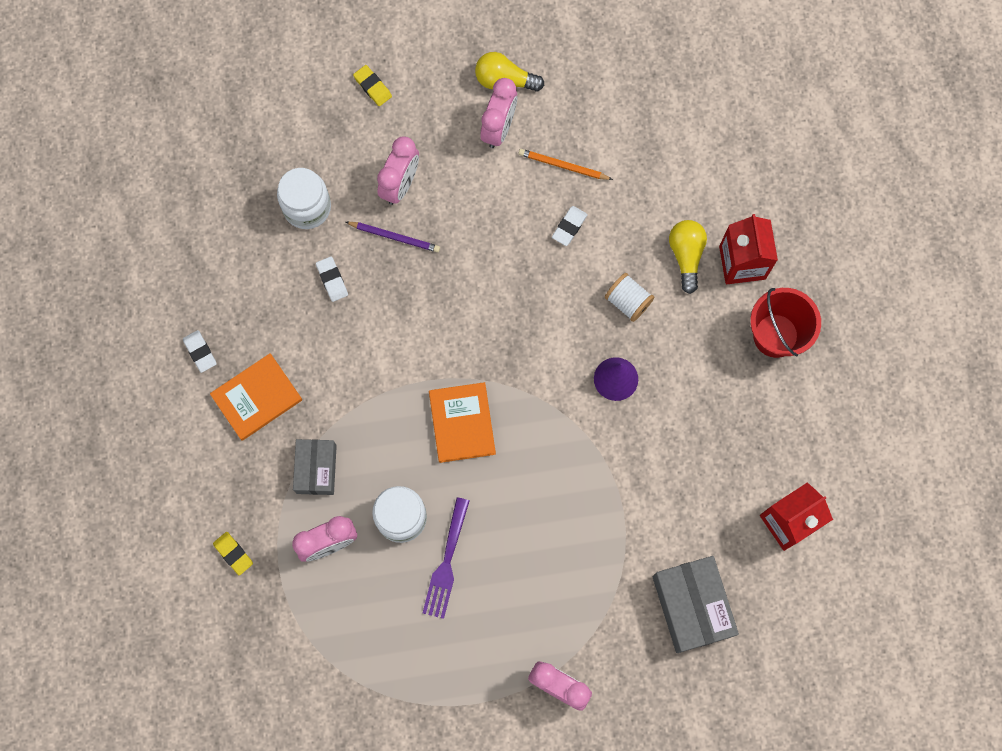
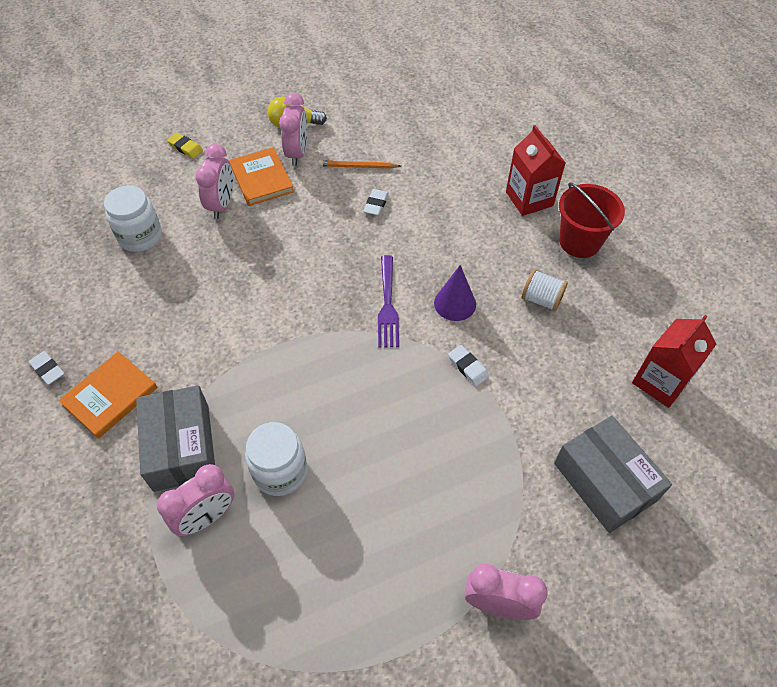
camera: 15 degrees left, 20 degrees down
(233, 553) = (99, 555): yellow eraser -> none
(316, 469) = (181, 447): grey box -> grey box, size x1.54
(332, 280) = (172, 284): white eraser -> white eraser (468, 367)
(394, 237) = (224, 241): purple pencil -> none
(446, 563) = (338, 504): purple fork -> purple fork (387, 305)
(462, 423) = (322, 371): orange book -> orange book (261, 179)
(628, 301) = (444, 245): white spool -> white spool (541, 299)
(686, 255) = (481, 204): yellow light bulb -> none

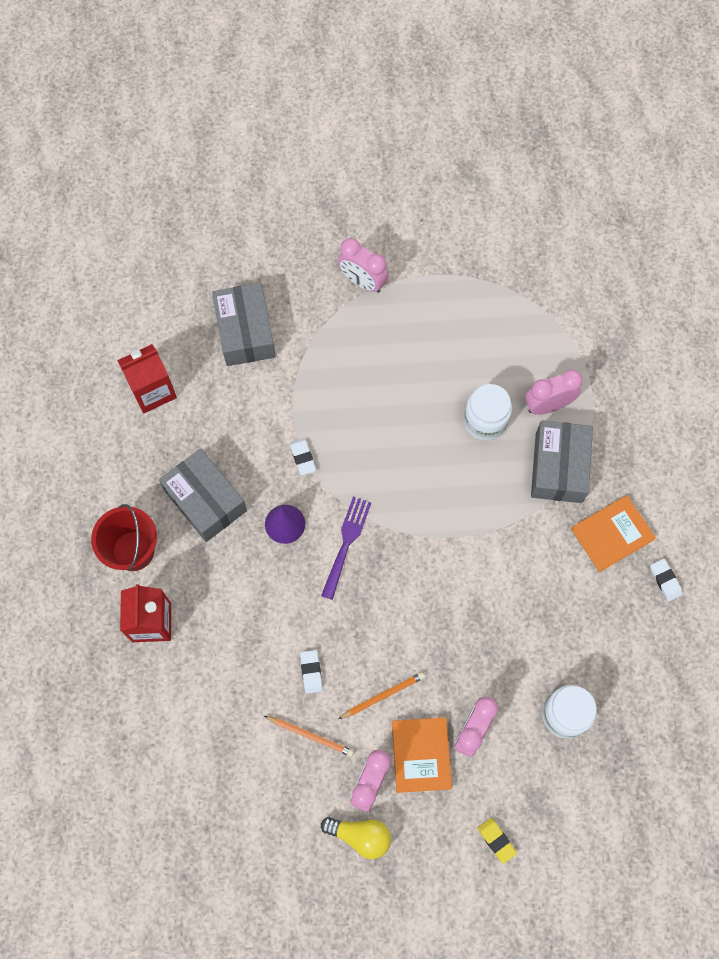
camera: 160 degrees left, 15 degrees up
(308, 206) = (382, 695): none -> orange pencil
(376, 204) = (311, 672): white eraser -> white eraser turned 45 degrees counterclockwise
(541, 299) = (205, 500): white spool -> grey box

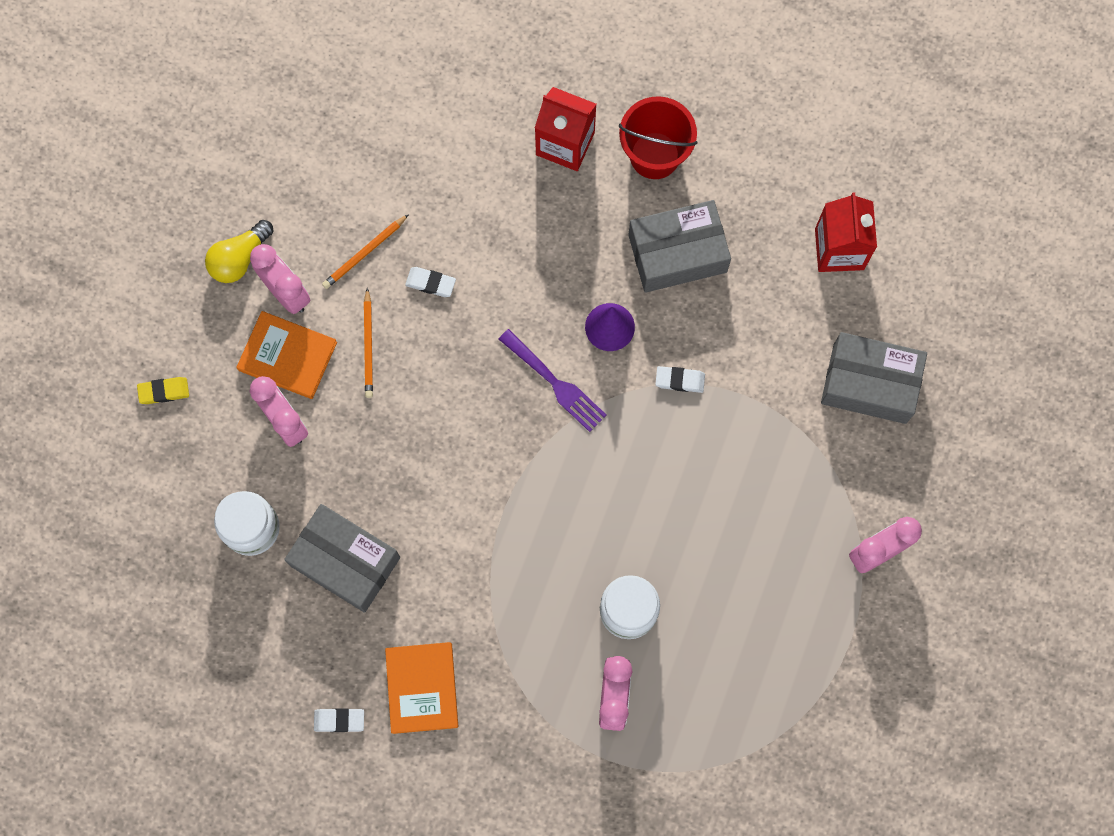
camera: 115 degrees right, 5 degrees up
(558, 467) = (531, 668): grey box -> grey box (345, 561)

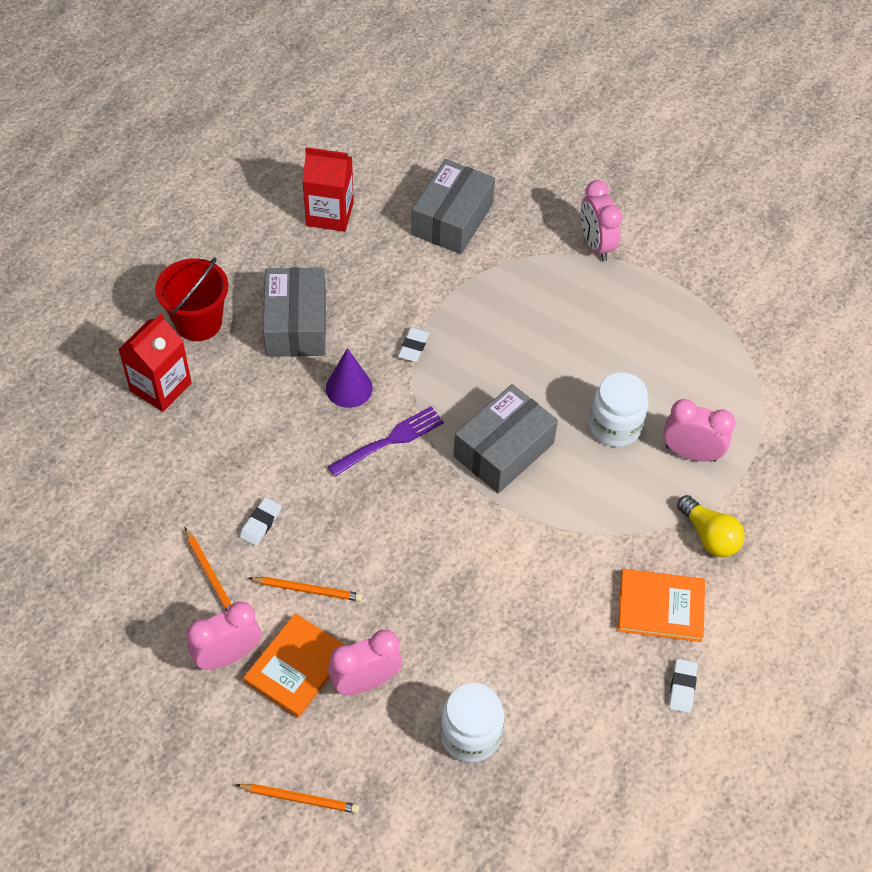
camera: 80 degrees left, 20 degrees down
(164, 391) = (300, 798): yellow eraser -> orange pencil
(239, 258) = (176, 694): yellow light bulb -> yellow light bulb (709, 535)
(345, 561) = (523, 652): grey box -> grey box (503, 450)

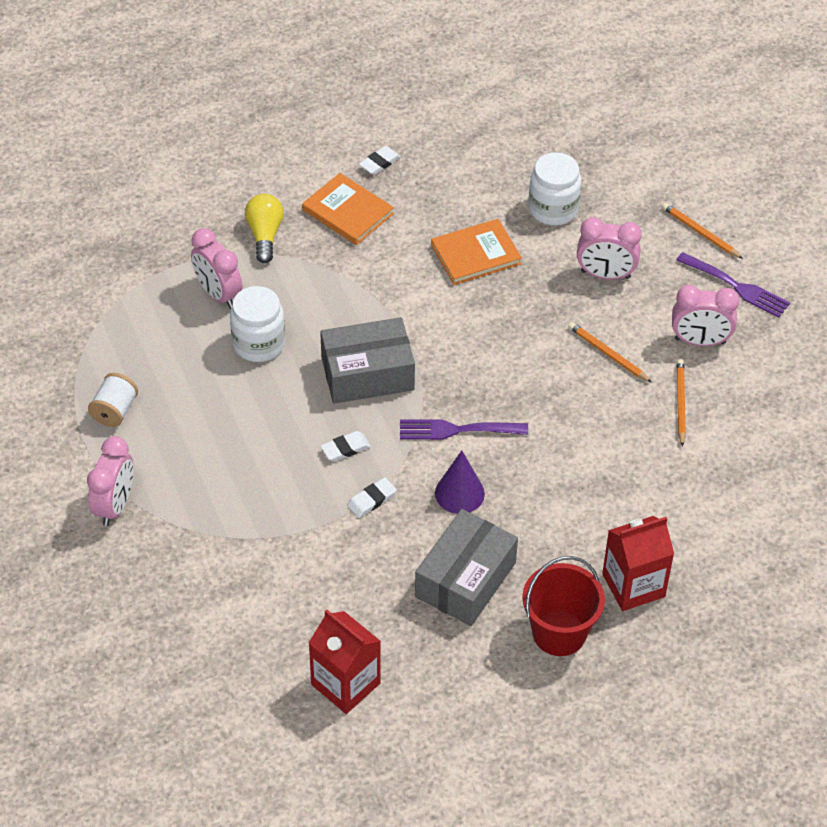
camera: 145 degrees left, 5 degrees down
(224, 747) = (736, 287): none -> purple fork
(261, 523) = (614, 421): white eraser -> white eraser (345, 448)
(297, 667) = (651, 308): orange book -> orange book (476, 255)
(452, 219) = (227, 608): grey box -> none
(668, 310) = (114, 411): none -> white spool

